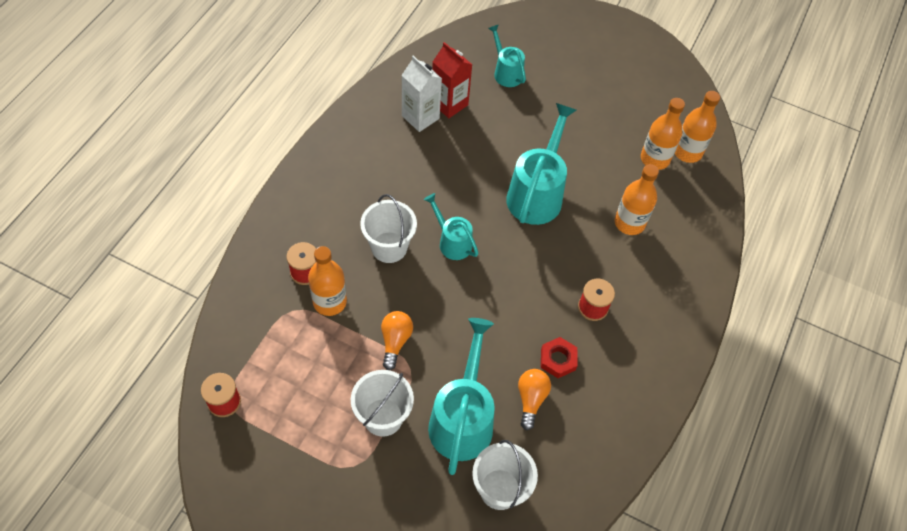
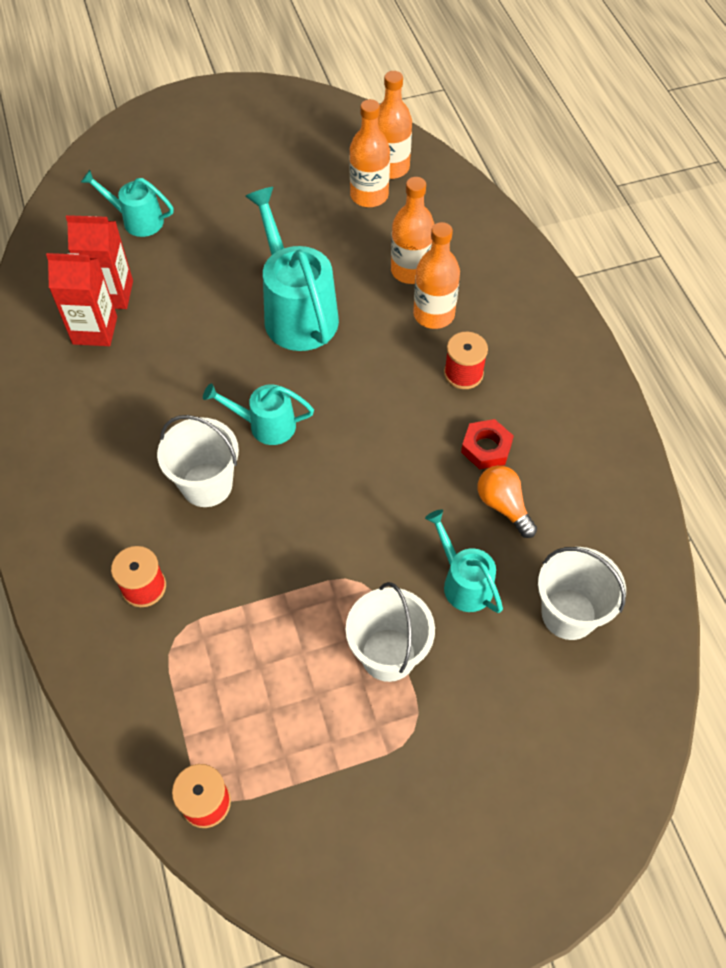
camera: 40 degrees left, 0 degrees up
(329, 302) = (205, 593): orange bottle -> orange bottle (433, 314)
(395, 341) = (317, 570): orange light bulb -> none
(420, 117) = (95, 330): white carton -> red carton
(462, 418) = (463, 582): turquoise watering can -> turquoise watering can, size x0.57

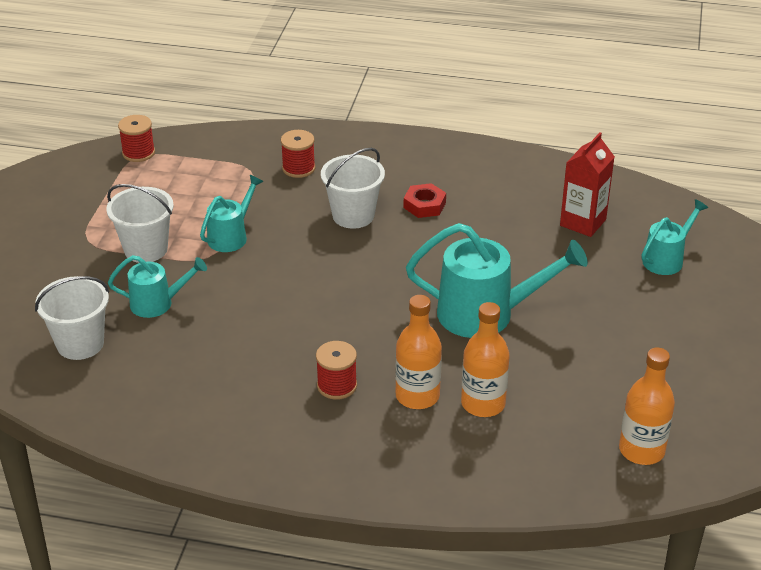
camera: 120 degrees right, 20 degrees down
(95, 330) = (547, 205): red carton -> none
(265, 425) = (381, 258): turquoise watering can -> turquoise watering can (231, 236)
(369, 195) = (607, 417): orange bottle -> none
(486, 448) = (253, 365): red nut -> red nut (424, 205)
(503, 506) = (194, 351): orange light bulb -> none

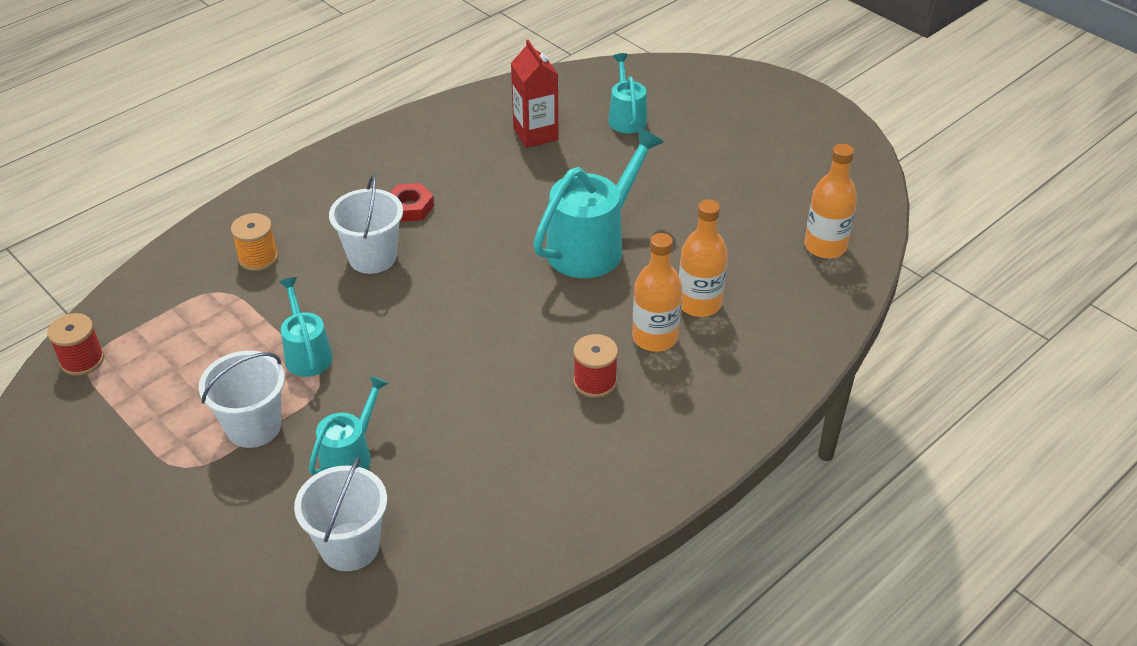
camera: 55 degrees left, 5 degrees up
(298, 168) = (258, 258): red spool -> orange spool

